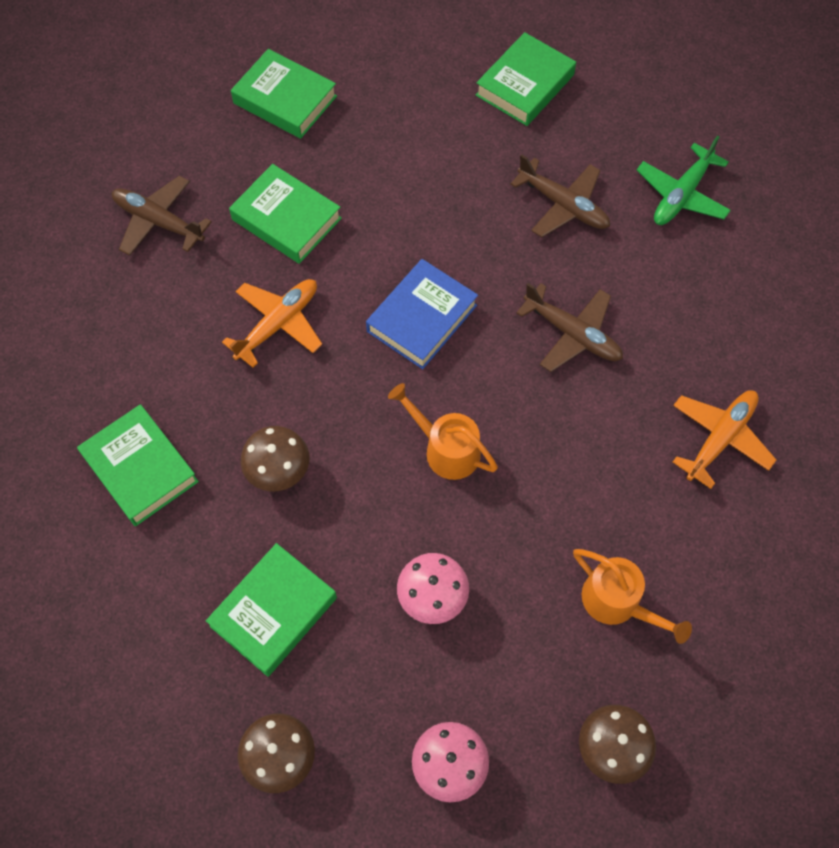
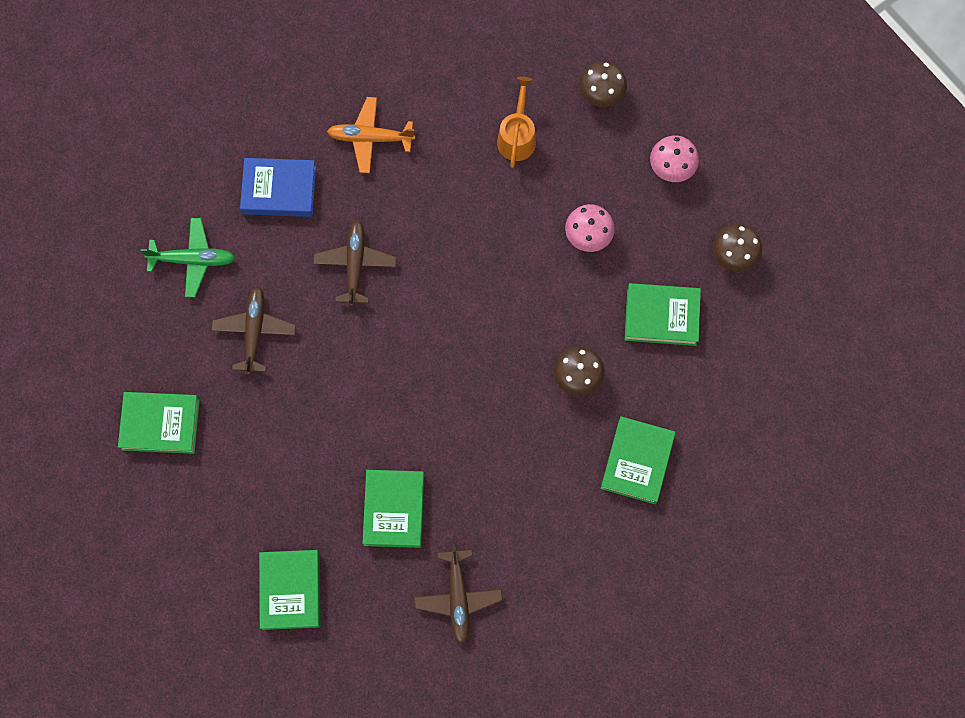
camera: 125 degrees left, 10 degrees up
(278, 324) = (478, 453): orange plane -> none
(422, 318) = (409, 364): blue book -> blue book (279, 190)
(445, 449) = (491, 289): orange watering can -> none

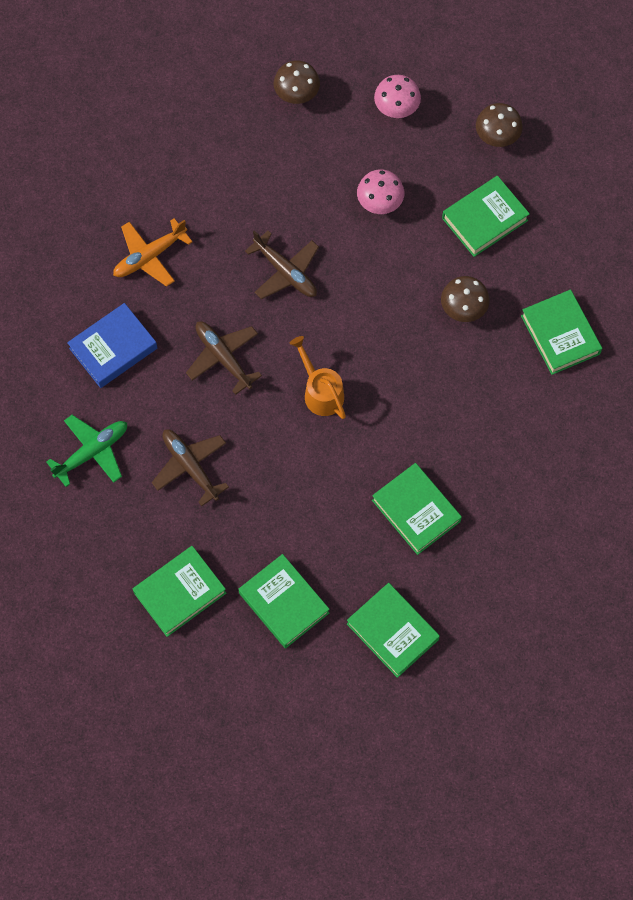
camera: 40 degrees left, 5 degrees down
(230, 497) = (284, 603): none -> green book
(458, 597) = (520, 534): brown plane -> brown plane (285, 272)
(517, 136) = (261, 171): orange watering can -> orange watering can (320, 391)

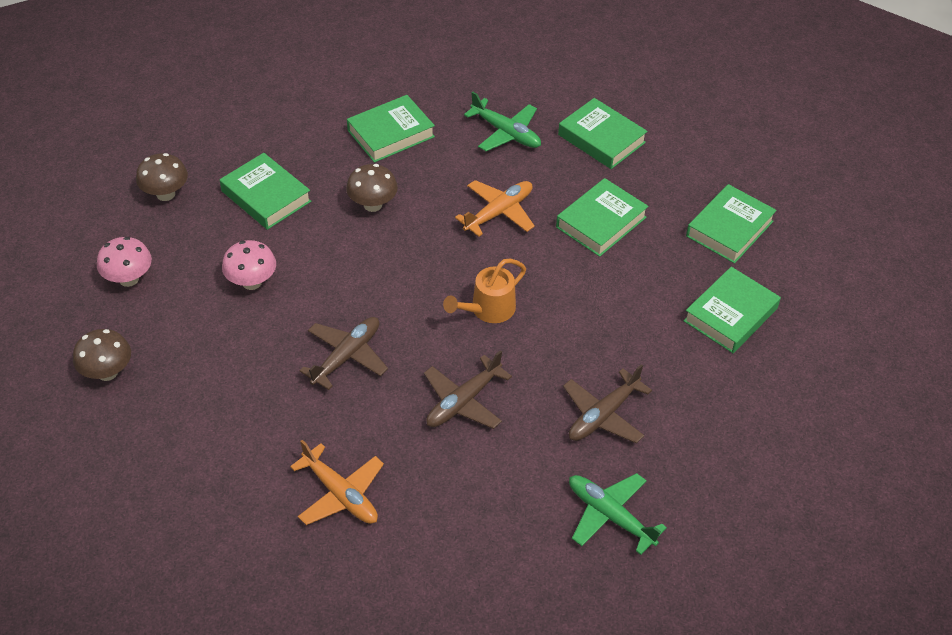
camera: 100 degrees left, 20 degrees down
(113, 348) = (471, 514): blue book -> none
(180, 593) = (750, 405): green book -> green book (601, 139)
(440, 419) = (499, 212): none -> orange plane
(551, 443) = (506, 133): none -> green plane

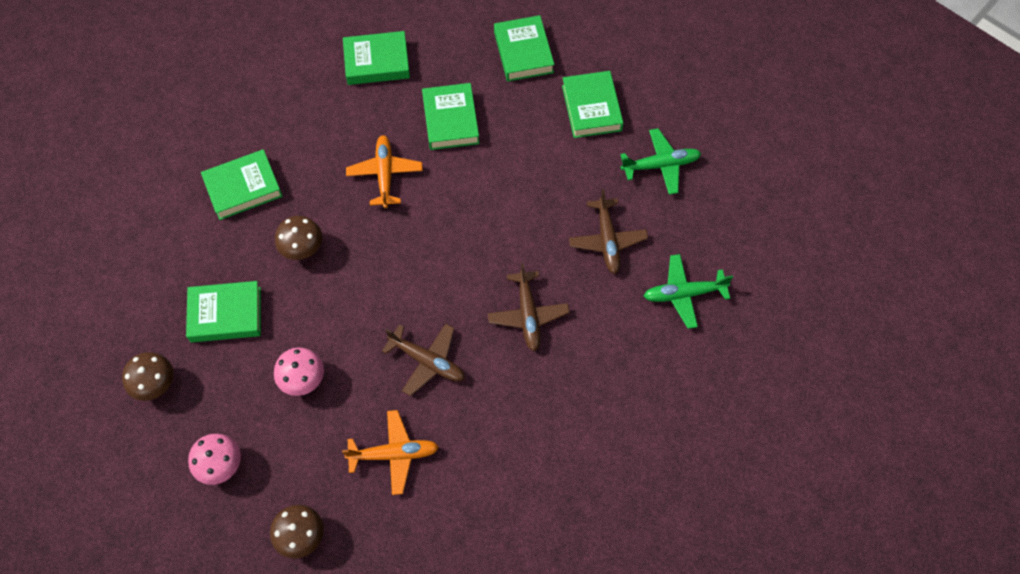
camera: 50 degrees left, 15 degrees up
(340, 494) = (540, 444): orange plane -> orange plane (394, 454)
(346, 356) = (427, 361): brown plane -> brown plane turned 135 degrees clockwise
(391, 134) = (243, 188): green book -> green book turned 60 degrees clockwise
(488, 310) = (464, 244): orange watering can -> none
(506, 133) = (315, 115): green plane -> green plane (661, 165)

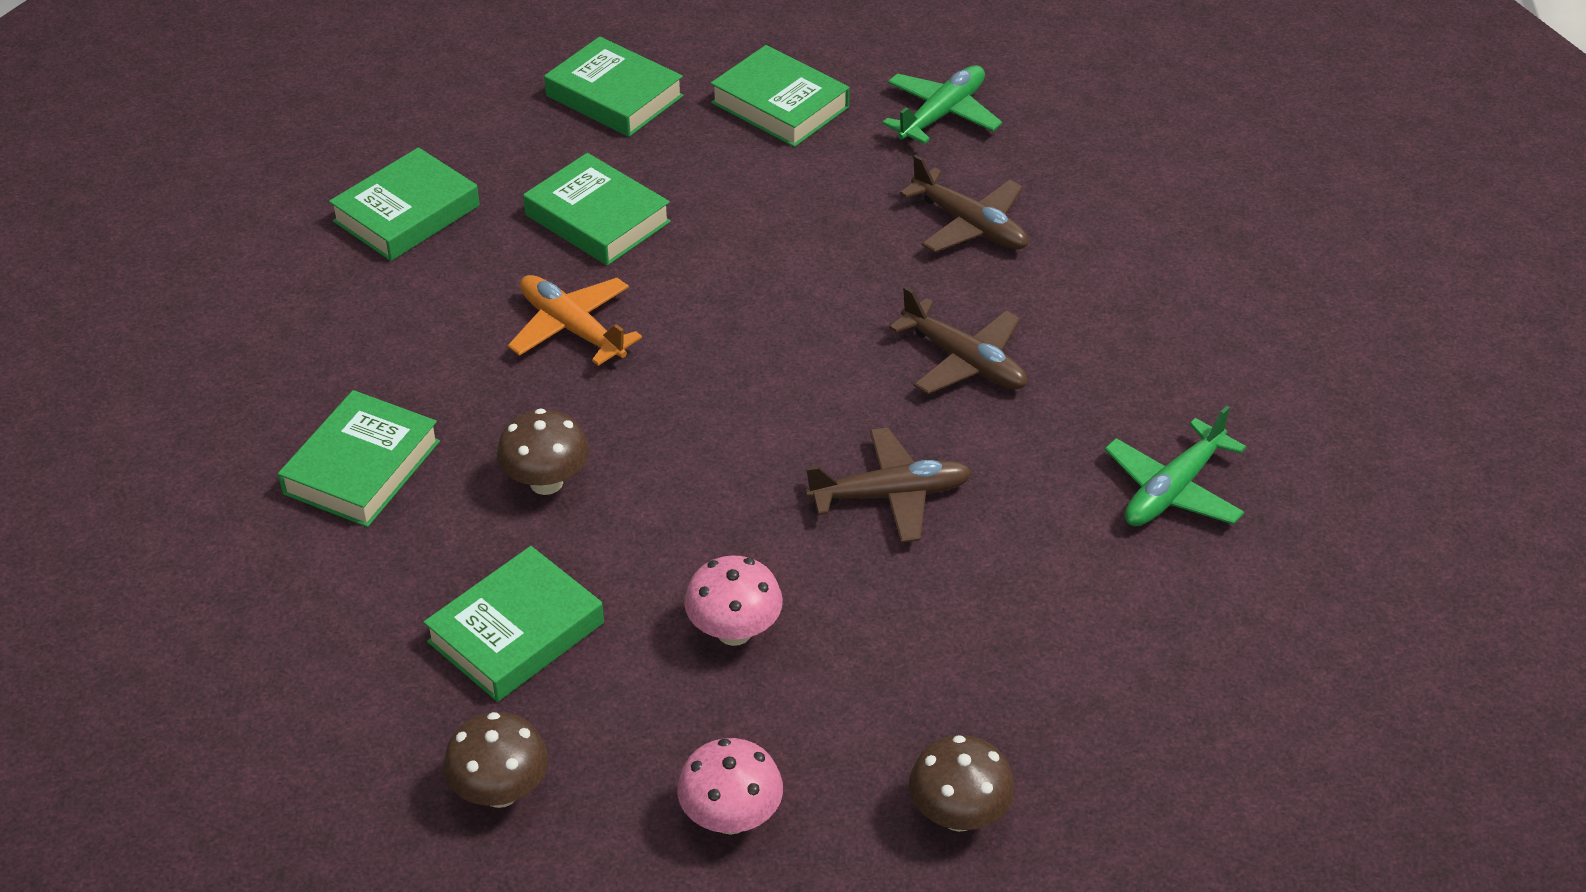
camera: 40 degrees left, 20 degrees down
(394, 454) = (973, 628): orange plane -> none
(684, 294) = (1132, 223): green plane -> green plane (1173, 490)

